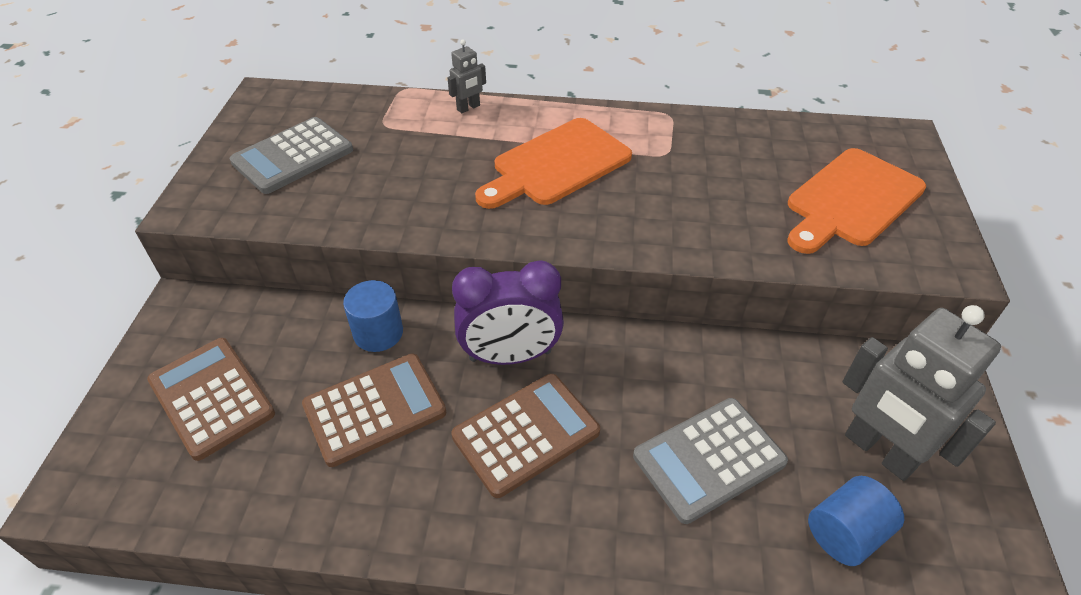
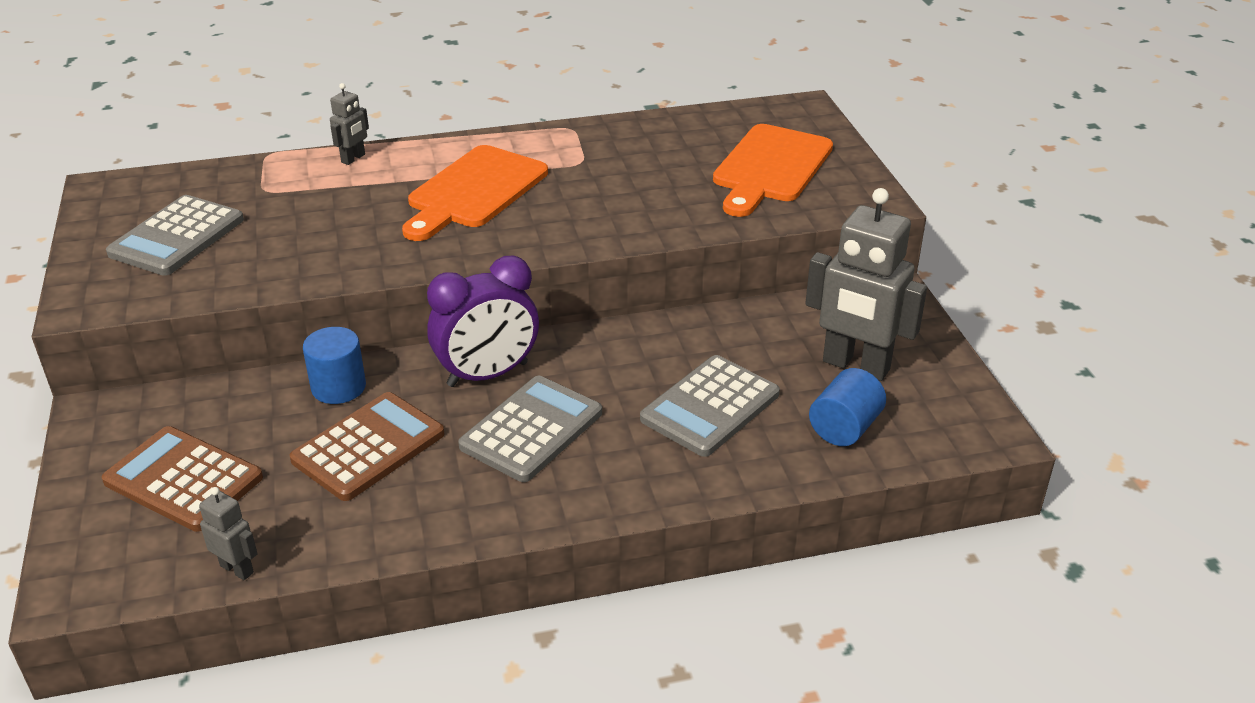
camera: 20 degrees left, 10 degrees down
(206, 517) = (237, 569): none -> grey robot
(526, 434) = (532, 430): brown calculator -> grey calculator

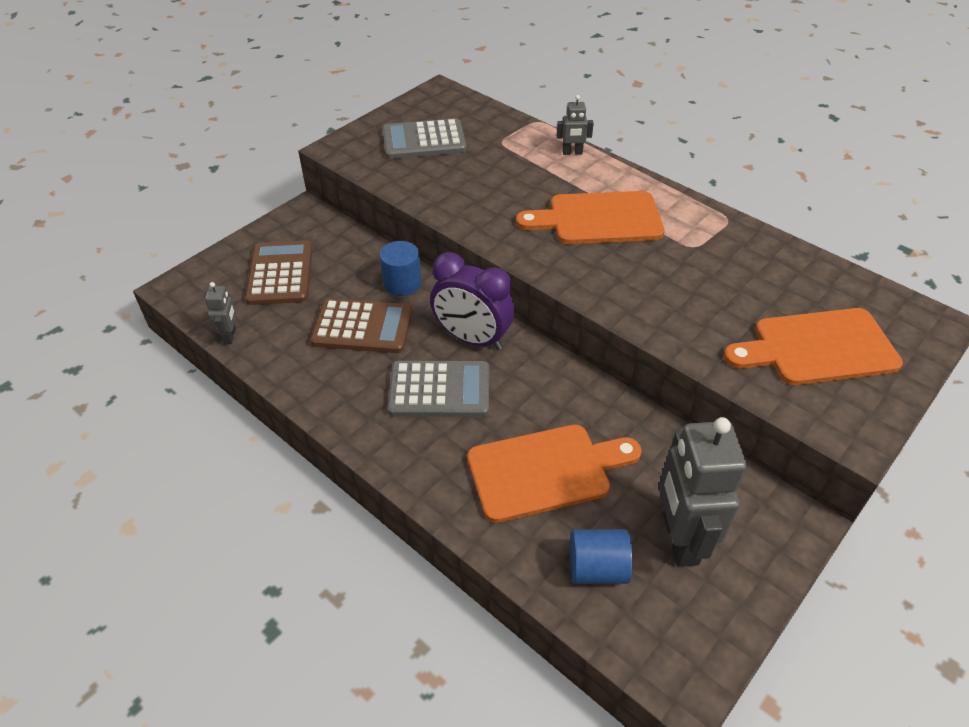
camera: 55 degrees right, 10 degrees up
(710, 406) = (545, 471): grey calculator -> orange cutting board

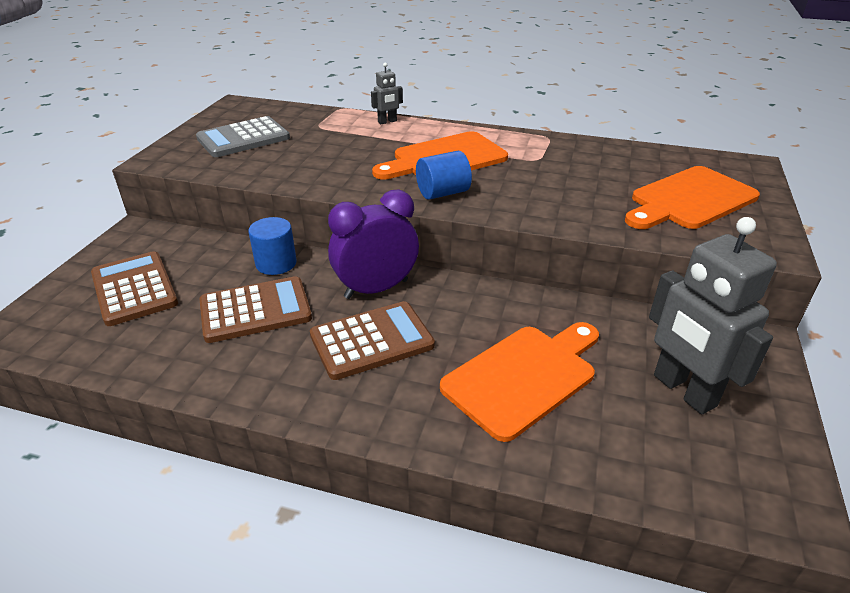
camera: 25 degrees left, 10 degrees down
(230, 336) = (100, 362): grey robot -> none
(439, 390) = (372, 341): grey calculator -> brown calculator
(472, 339) = (376, 289): purple clock -> purple clock turned 150 degrees clockwise
(597, 568) = (636, 445): blue cylinder -> blue cylinder (443, 193)

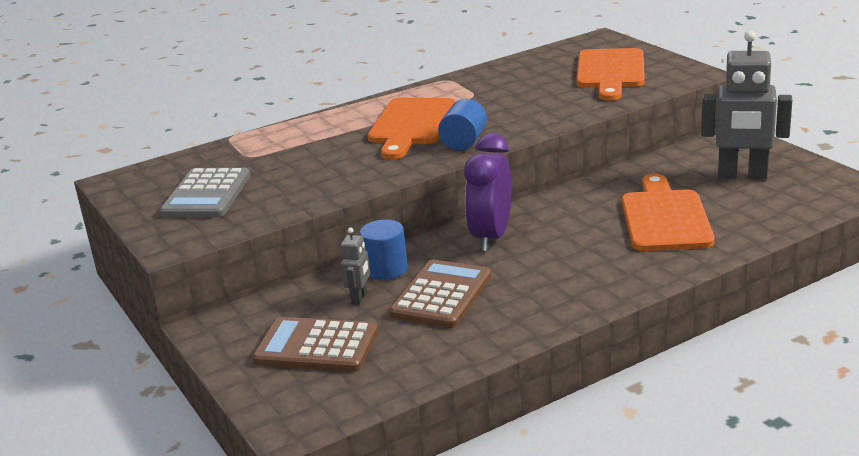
camera: 45 degrees left, 10 degrees down
(372, 341) = (552, 258): brown calculator -> none
(387, 122) = (300, 126): grey robot -> grey robot (359, 298)

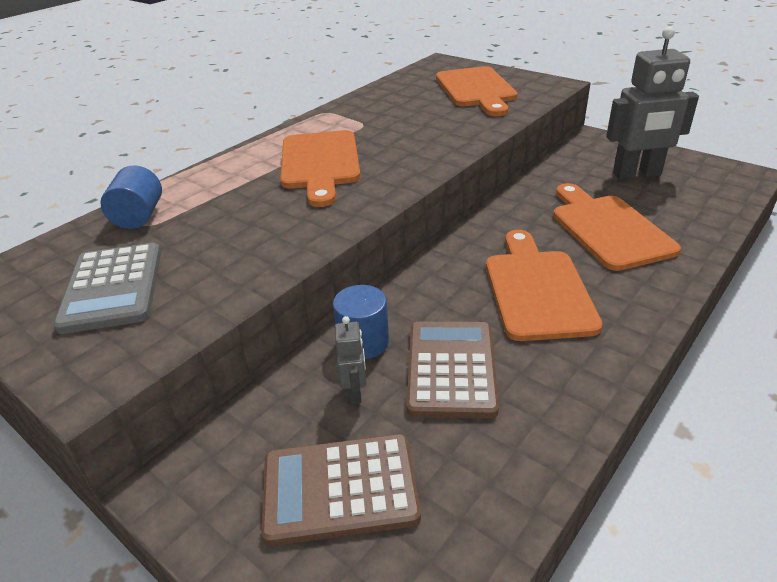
camera: 20 degrees left, 10 degrees up
(464, 142) = (390, 176): blue cylinder -> blue cylinder (139, 216)
(491, 237) = (454, 278): purple clock -> none
(556, 254) = (537, 289): none -> orange cutting board

